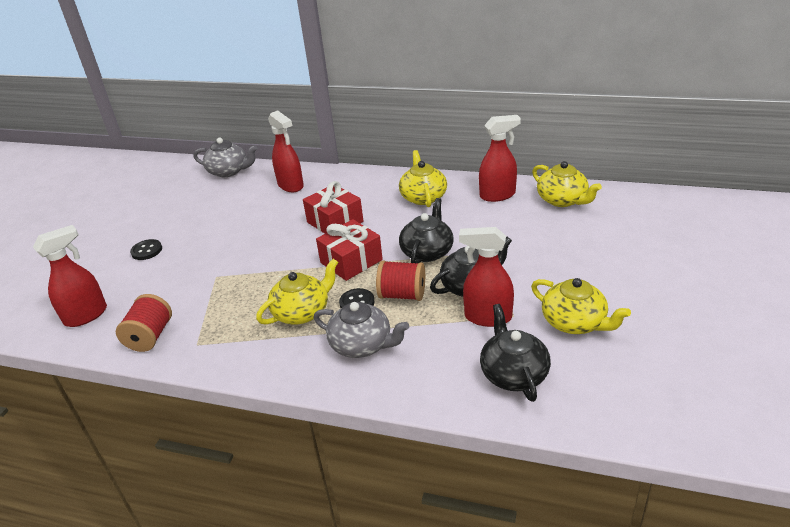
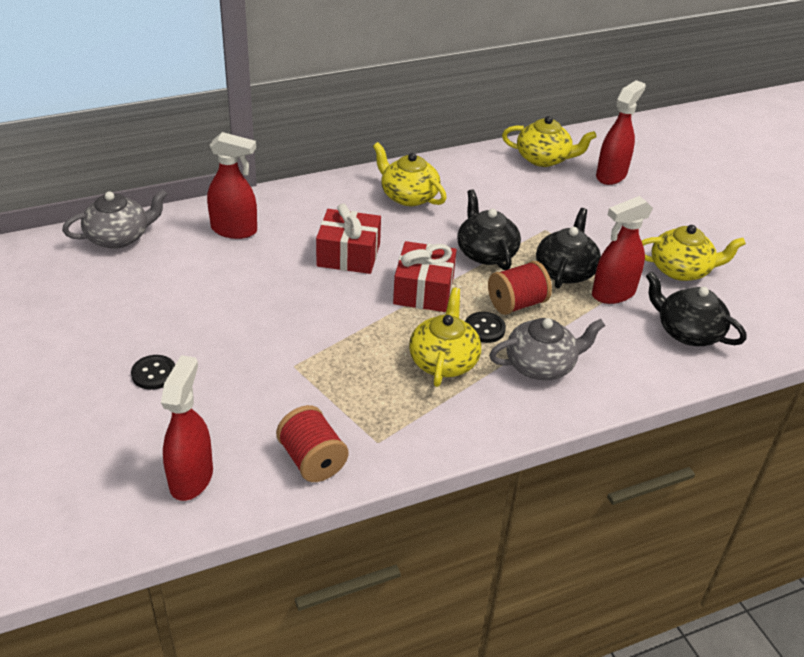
camera: 45 degrees left, 5 degrees up
(498, 195) = (480, 171): red spray bottle -> red spray bottle (611, 175)

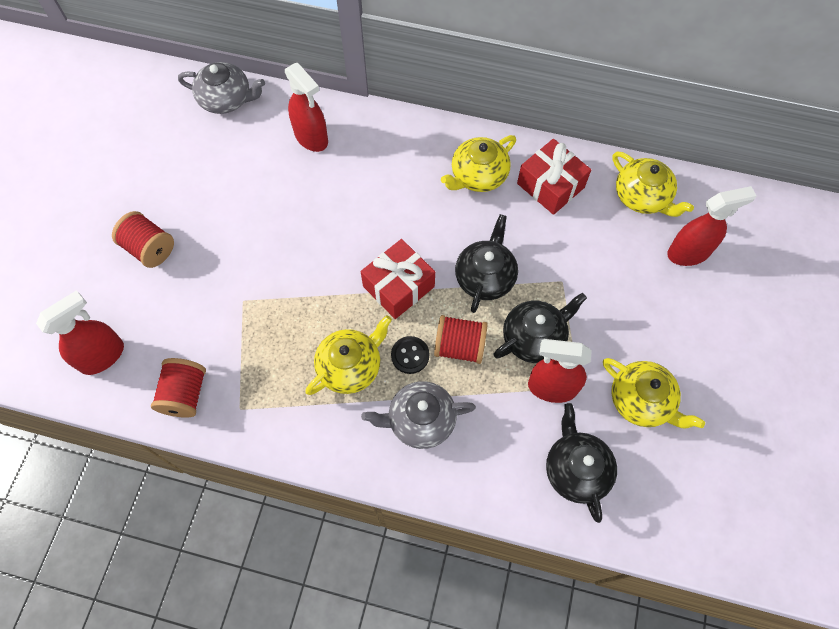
camera: 40 degrees right, 25 degrees up
(154, 373) = (149, 248): black button -> red spool
(348, 255) = (373, 214): red gift -> red gift (550, 185)
(408, 196) = (478, 175): yellow teapot -> yellow teapot turned 120 degrees counterclockwise
(541, 365) = (420, 420): grey teapot -> grey teapot turned 150 degrees clockwise

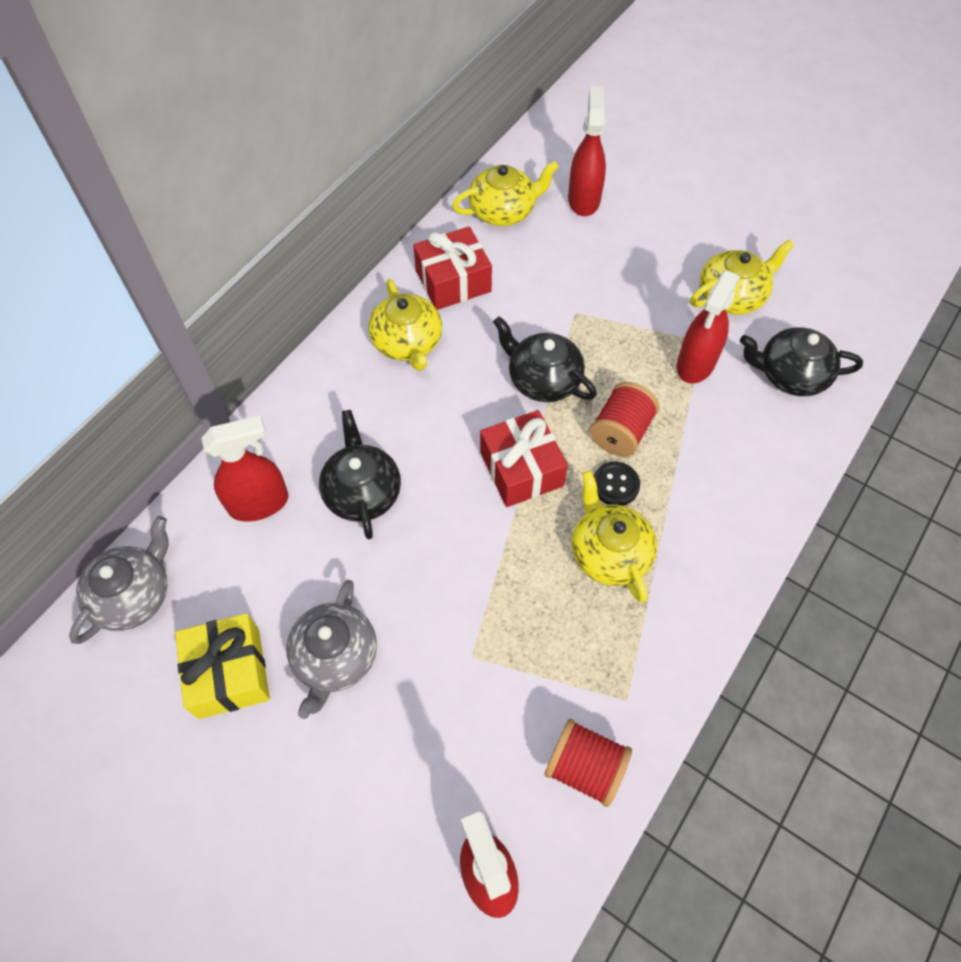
camera: 70 degrees left, 5 degrees down
(149, 248) = (337, 766): red spool -> none
(192, 169) = (229, 673): none -> yellow gift
(420, 420) = (698, 499): grey teapot -> grey teapot (335, 657)
(534, 337) = (633, 359): black teapot -> black teapot (362, 492)

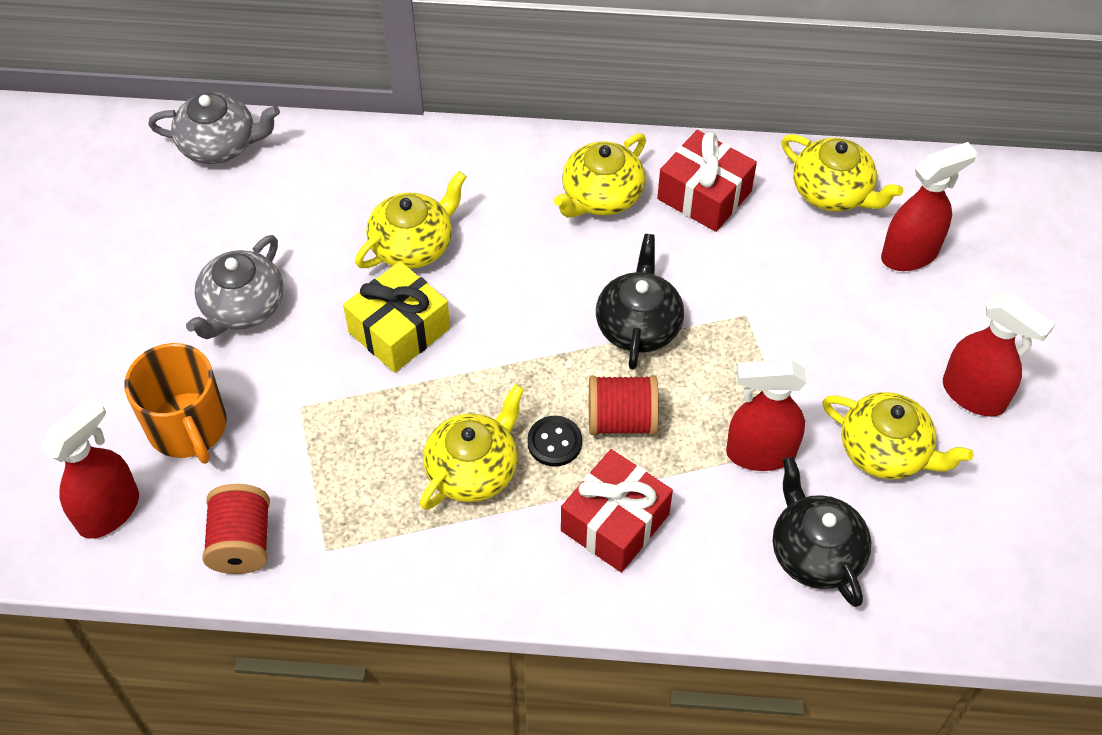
camera: 60 degrees right, 5 degrees down
(229, 673) = (188, 243): yellow gift -> yellow gift (399, 330)
(259, 503) = (354, 179): red spray bottle -> red spray bottle (974, 395)
(335, 657) = (242, 307): grey teapot -> grey teapot turned 45 degrees counterclockwise
(362, 492) = (413, 245): black teapot -> yellow teapot
(437, 762) = (188, 427): none -> orange mug
(521, 469) = (519, 355): red gift -> red gift (615, 522)

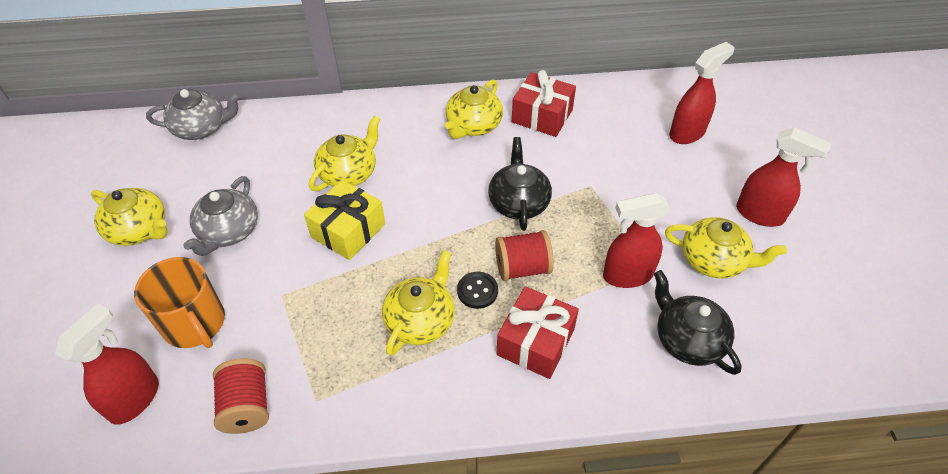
camera: 10 degrees left, 5 degrees down
(833, 192) = (625, 103): yellow teapot -> yellow teapot (139, 229)

